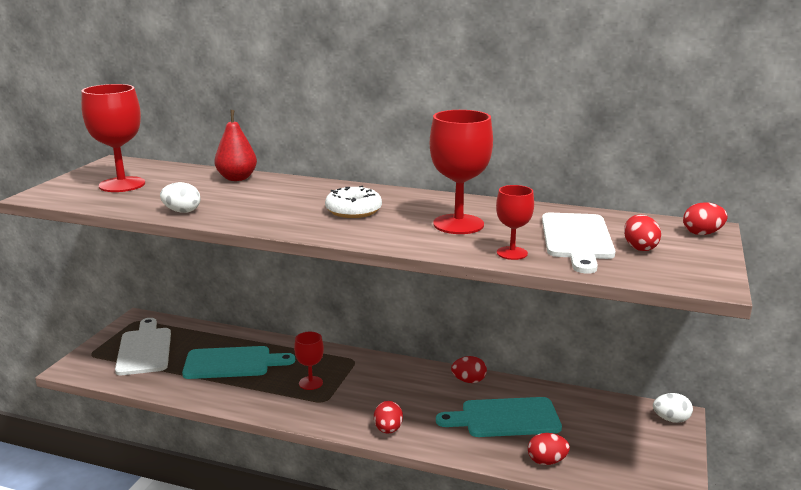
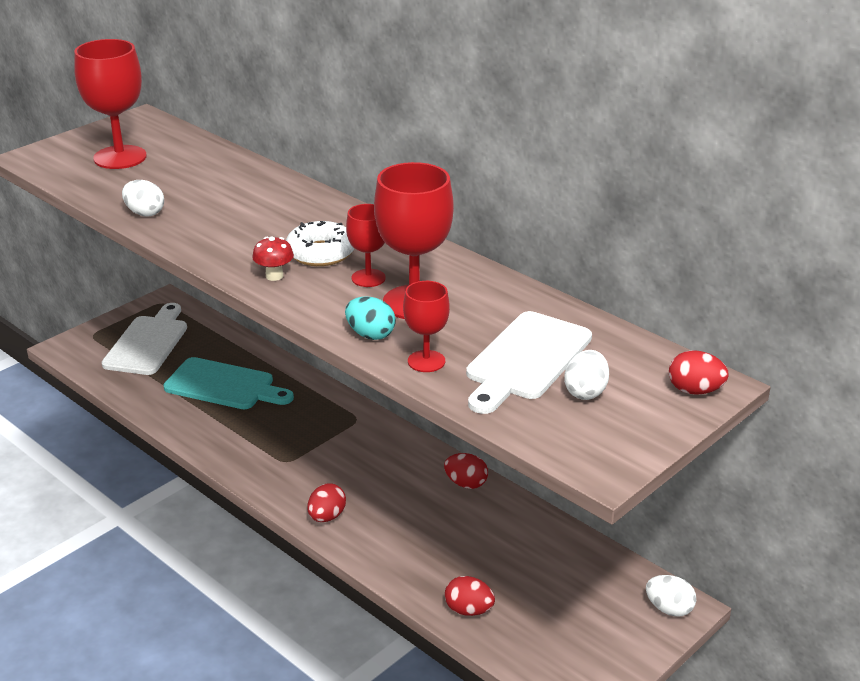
camera: 25 degrees right, 10 degrees up
(237, 178) = (244, 172): red pear -> none
(310, 383) = (288, 434): red goblet -> red goblet (368, 278)
(334, 228) = (274, 276): none -> red mushroom
(451, 247) = (370, 335): none -> turquoise egg
(505, 418) = (467, 543): turquoise cutting board -> none
(639, 248) = (585, 392): red egg -> white egg

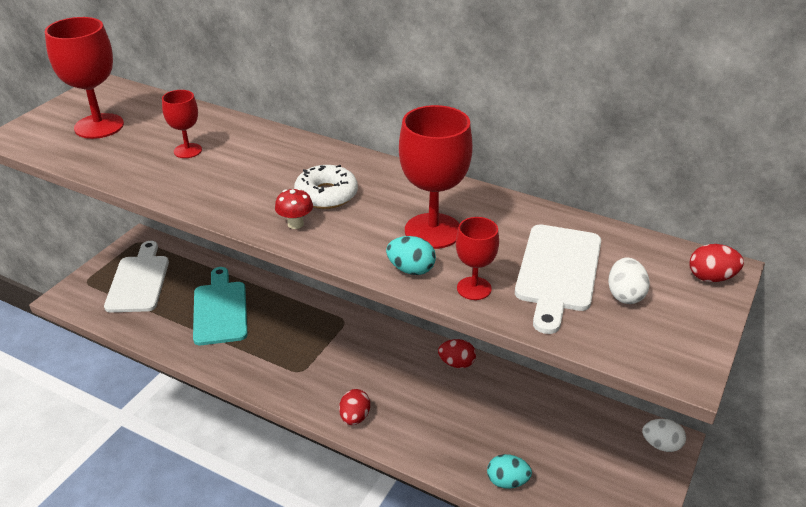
camera: 15 degrees left, 5 degrees up
(145, 213) = (146, 178): white egg -> none
(224, 386) = (220, 310): turquoise cutting board -> turquoise cutting board turned 105 degrees counterclockwise
(368, 278) = (380, 213): red goblet -> red goblet (187, 151)
(468, 610) = (507, 481): red egg -> turquoise egg

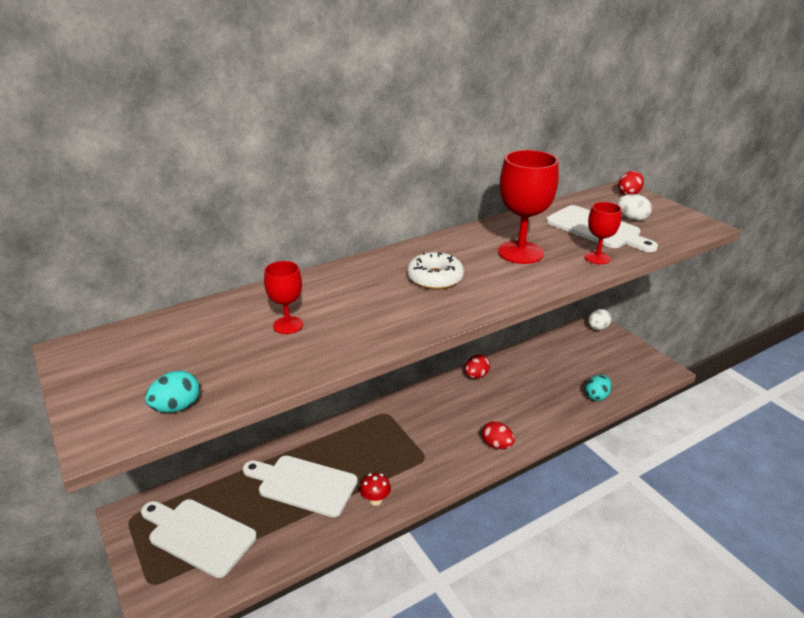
camera: 60 degrees left, 5 degrees down
(99, 126) = (165, 368): red goblet -> none
(220, 310) = (303, 484): turquoise cutting board -> white cutting board
(295, 224) = (465, 301): red mushroom -> red mushroom (375, 500)
(411, 270) = (561, 272): turquoise egg -> turquoise egg (177, 407)

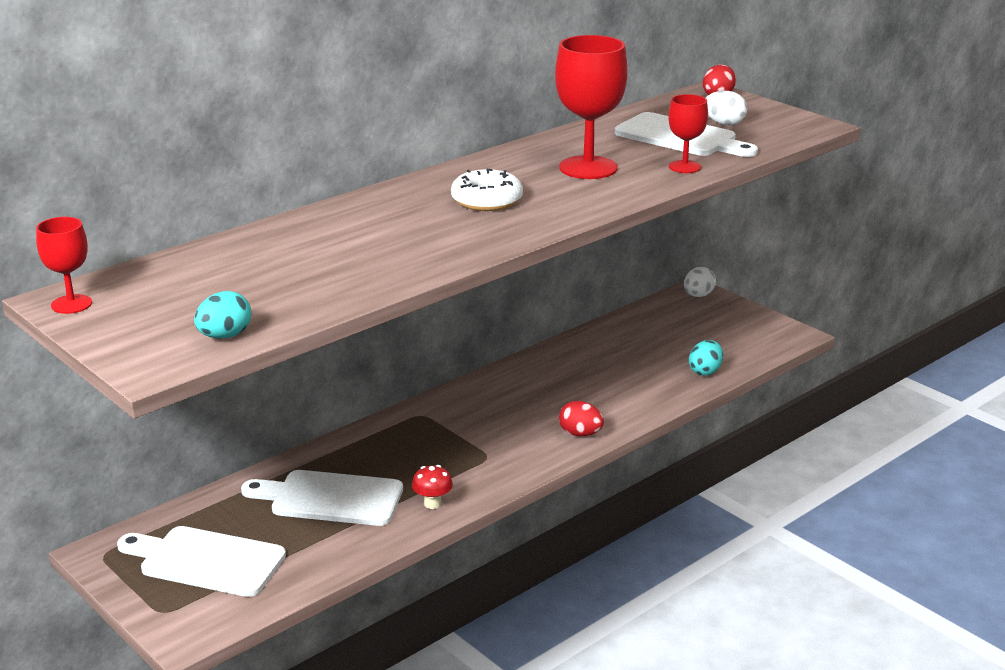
camera: 10 degrees left, 5 degrees down
(288, 325) = (320, 257): red goblet -> red goblet (71, 304)
(476, 376) = (538, 363): red egg -> none

